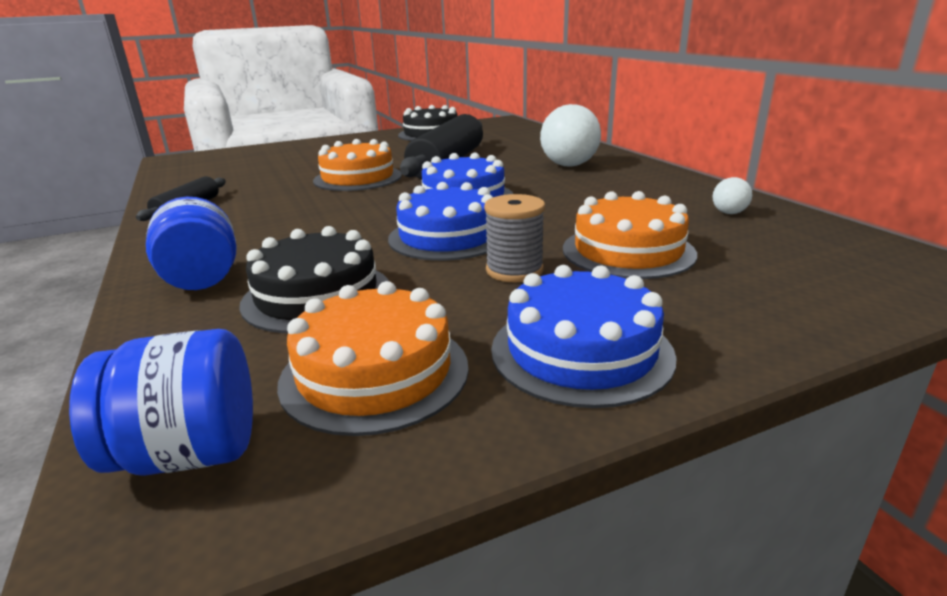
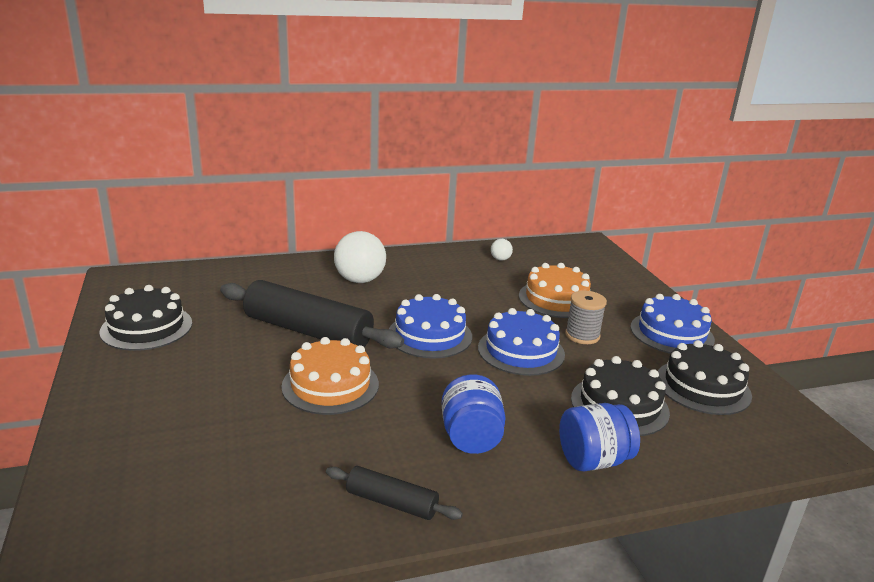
camera: 85 degrees left, 0 degrees up
(189, 453) = (778, 436): blue jar -> blue jar (471, 438)
(375, 373) = (702, 386): orange cake -> black cake

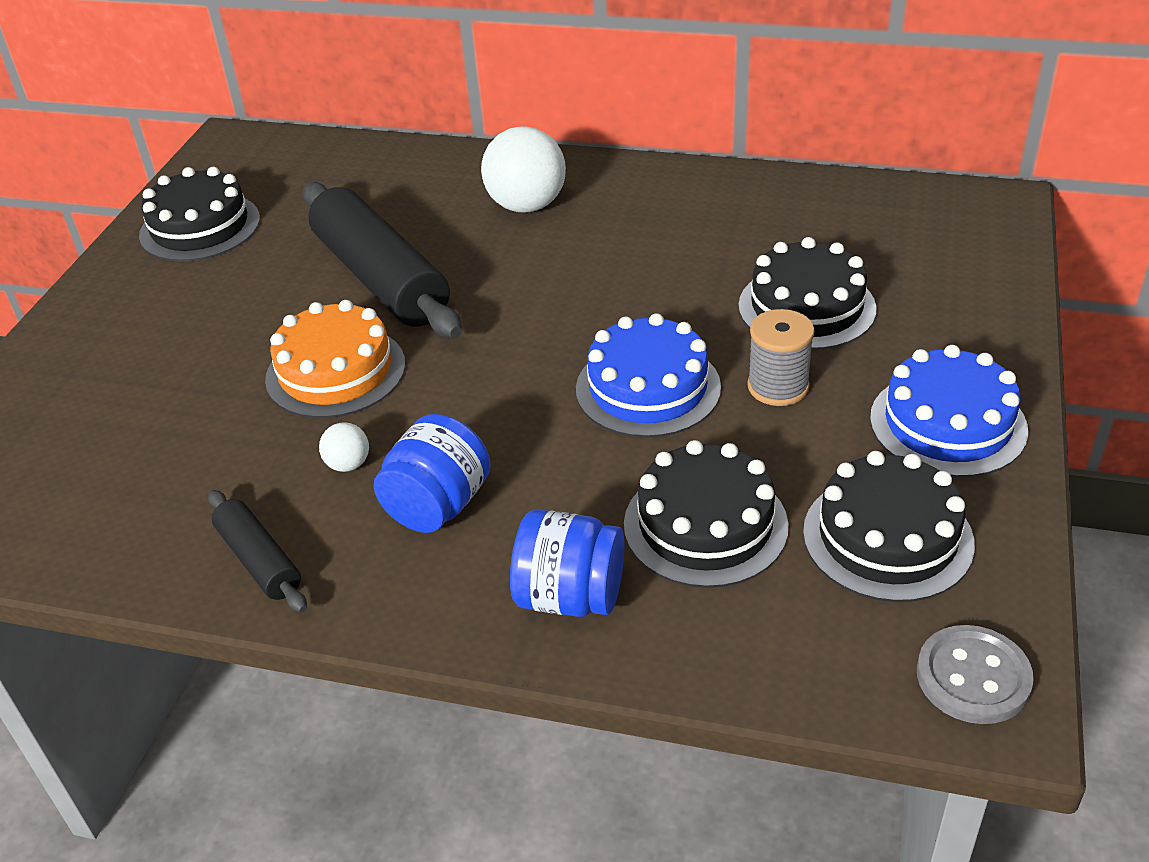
camera: 35 degrees right, 15 degrees up
(430, 335) = (538, 326): blue cake -> none
(500, 259) = (789, 208): white ball -> white ball (348, 464)
(556, 299) = (806, 307): orange cake -> black cake
(802, 434) = (973, 677): none -> grey button

